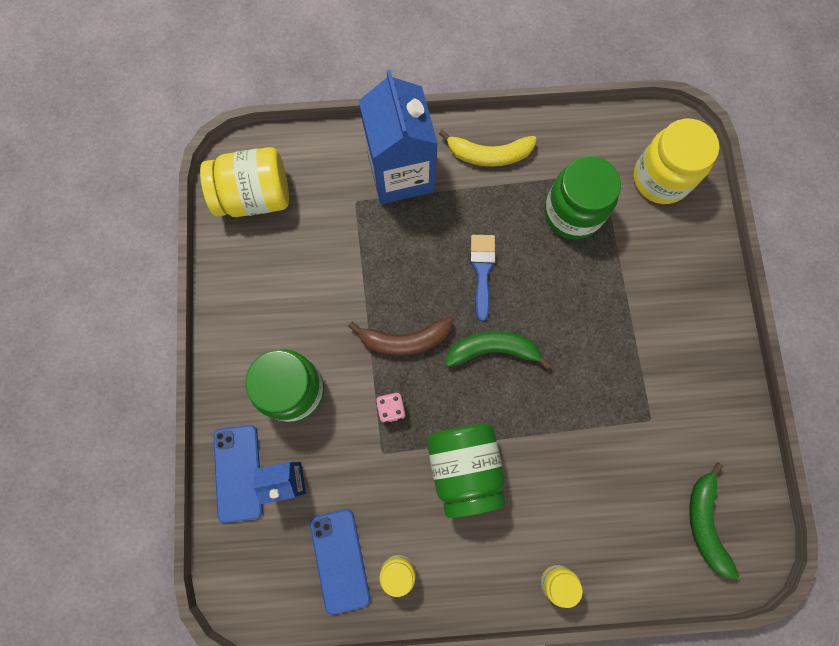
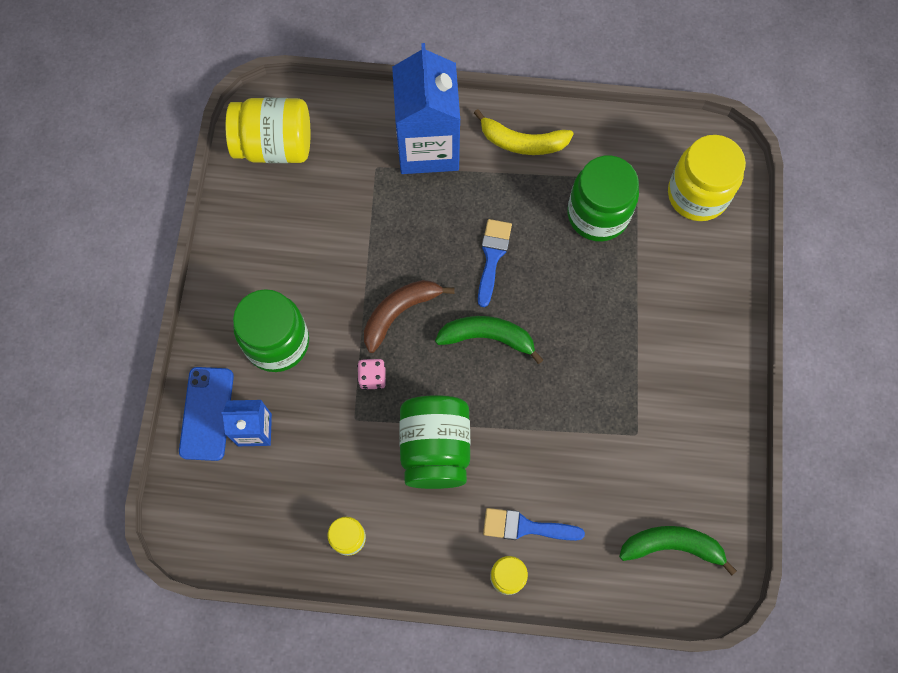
camera: 10 degrees right, 5 degrees down
(339, 560) = (292, 516): blue phone -> none
(405, 340) = (399, 312): brown banana -> brown banana turned 135 degrees clockwise
(564, 530) = (525, 527): none -> blue brush
(705, 523) = (672, 546): green banana -> green banana turned 90 degrees clockwise

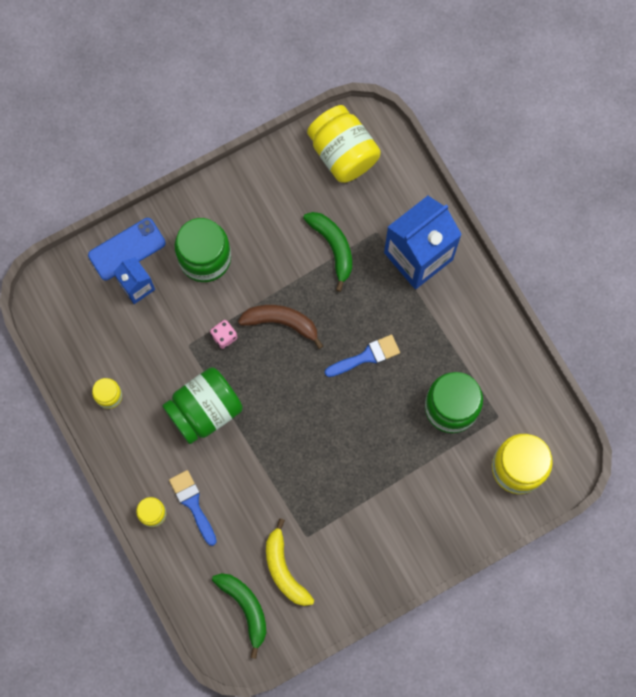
camera: 55 degrees right, 5 degrees up
(487, 337) = (305, 392): green banana -> green banana (333, 247)
(522, 142) = (469, 318): yellow banana -> yellow banana (284, 569)

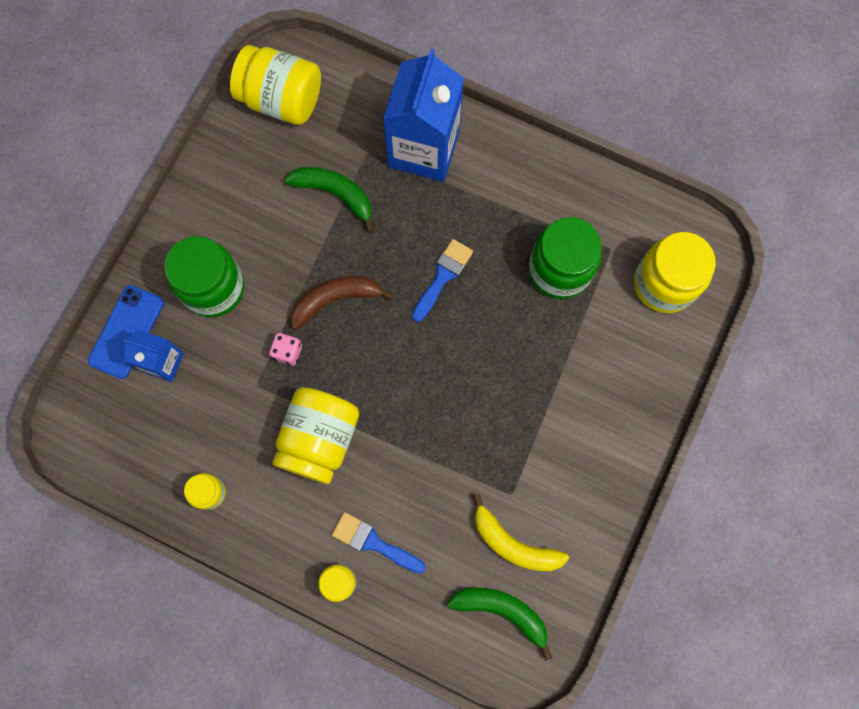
camera: 35 degrees left, 0 degrees up
(205, 410) = (319, 439): green jar -> yellow jar

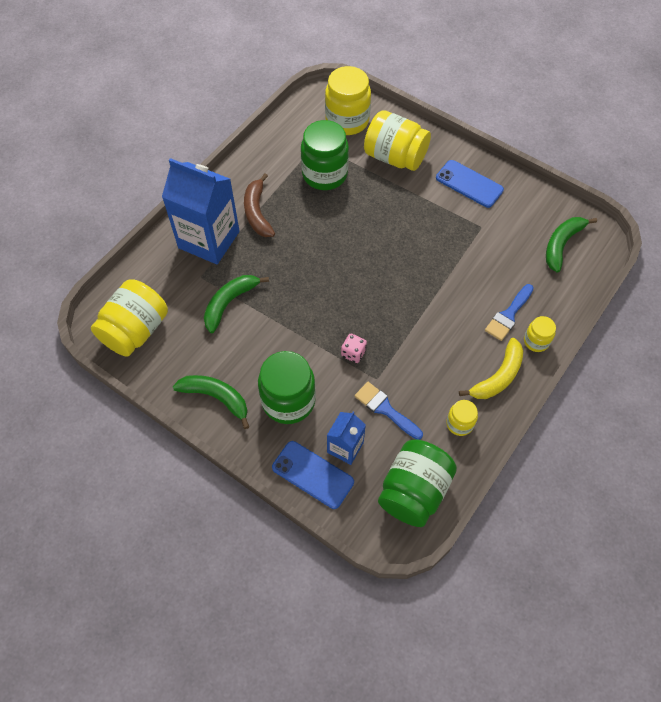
camera: 80 degrees left, 15 degrees down
(119, 448) = (414, 491): none -> green jar
(207, 208) = (216, 397): none -> green banana
(319, 439) = (426, 340): yellow jar -> yellow jar (395, 157)
(335, 299) = (317, 314): brown banana -> brown banana (257, 212)
(443, 276) = (314, 243): blue brush -> blue brush (385, 409)
(513, 543) = (515, 231): yellow banana -> yellow banana (498, 376)
(584, 470) = (469, 184): none -> blue phone

